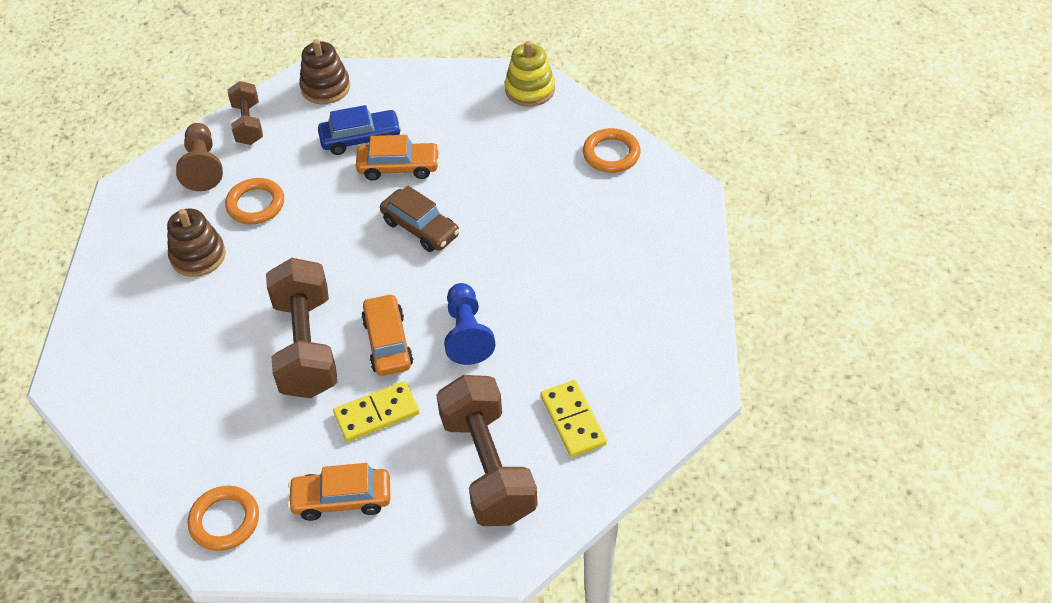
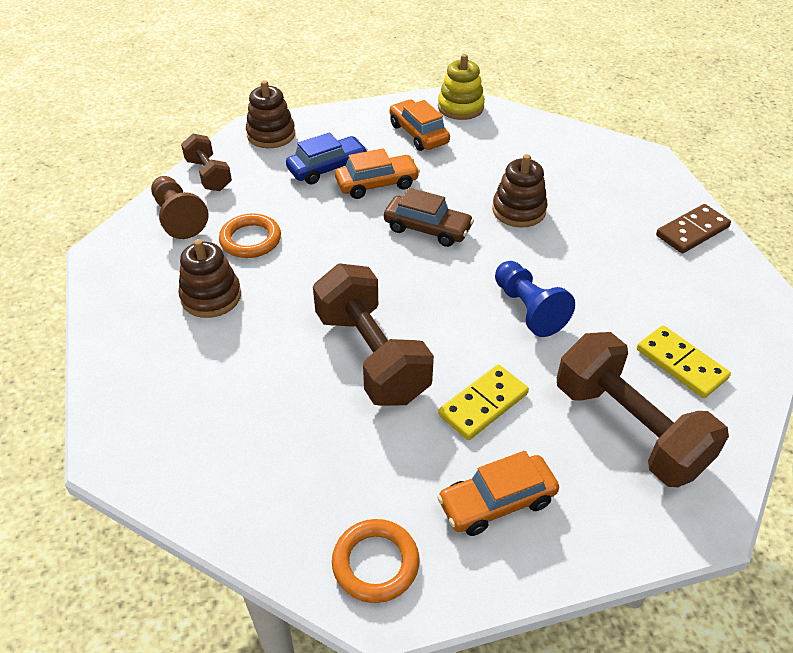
camera: 20 degrees left, 5 degrees down
(387, 342) = (454, 334): orange car -> orange car (418, 134)
(518, 226) = (518, 210): none -> brown stacking toy
(611, 154) = (562, 141): orange ring -> none
(676, 288) = (692, 231): none -> brown domino

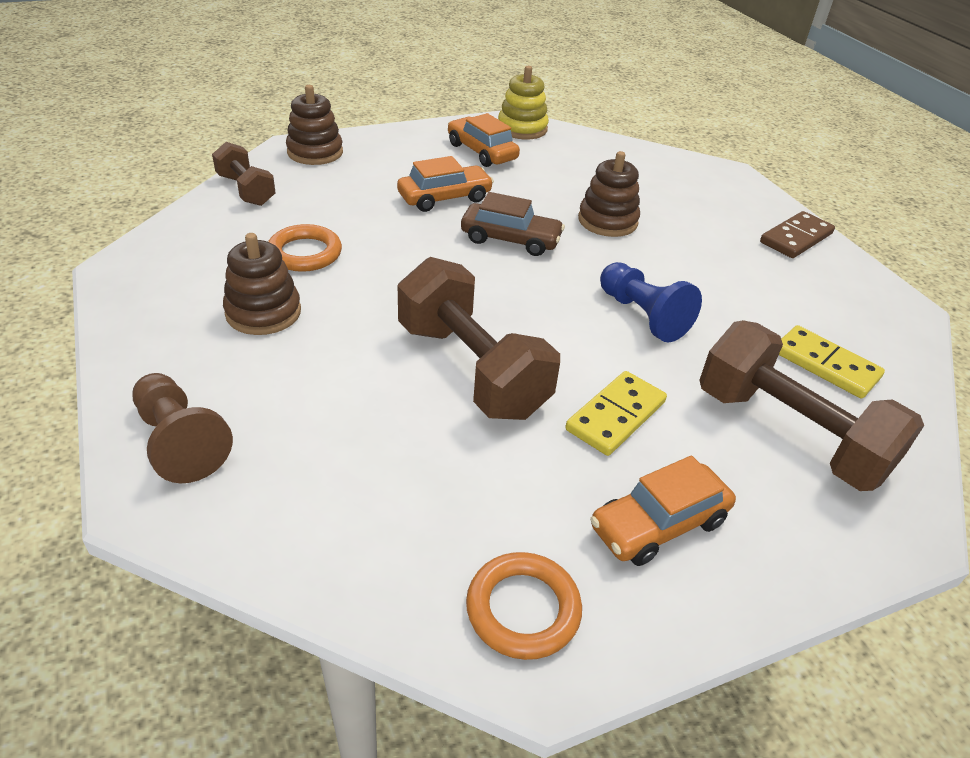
camera: 10 degrees left, 5 degrees down
(178, 218) = (213, 232): brown pawn -> brown pawn (180, 442)
(327, 168) = (385, 183): blue car -> none

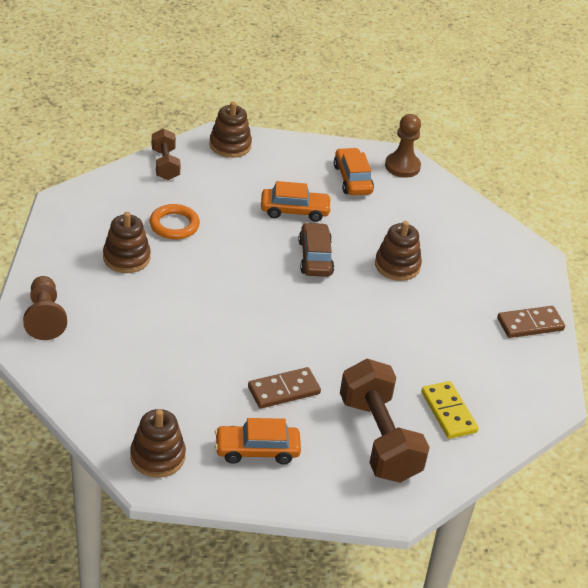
camera: 25 degrees right, 0 degrees up
(471, 369) = (222, 334): brown dumbbell -> none
(510, 239) = (315, 257): brown car -> brown car turned 135 degrees counterclockwise
(522, 128) = (402, 166): yellow stacking toy -> brown pawn
(523, 609) = (157, 456): orange ring -> brown stacking toy
(615, 416) = (283, 390): yellow domino -> brown domino
(642, 315) = (357, 339): blue pawn -> none

